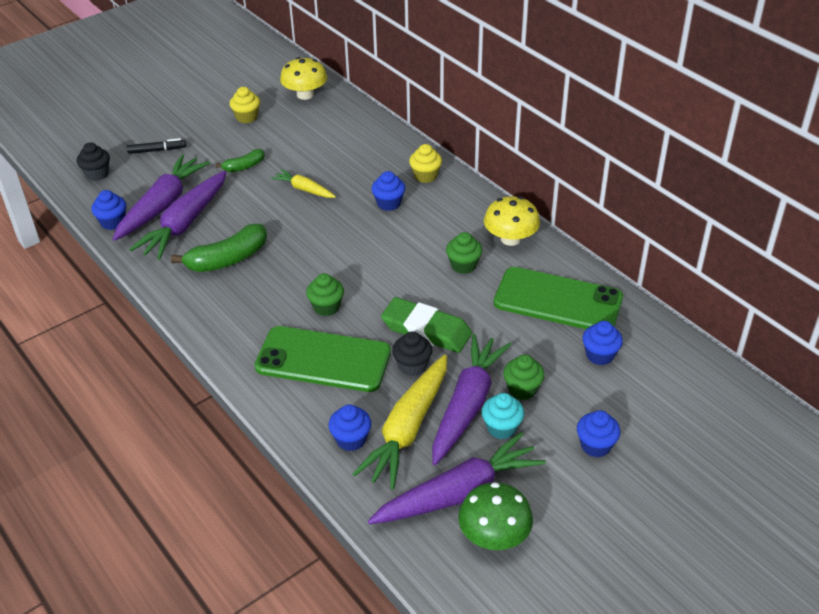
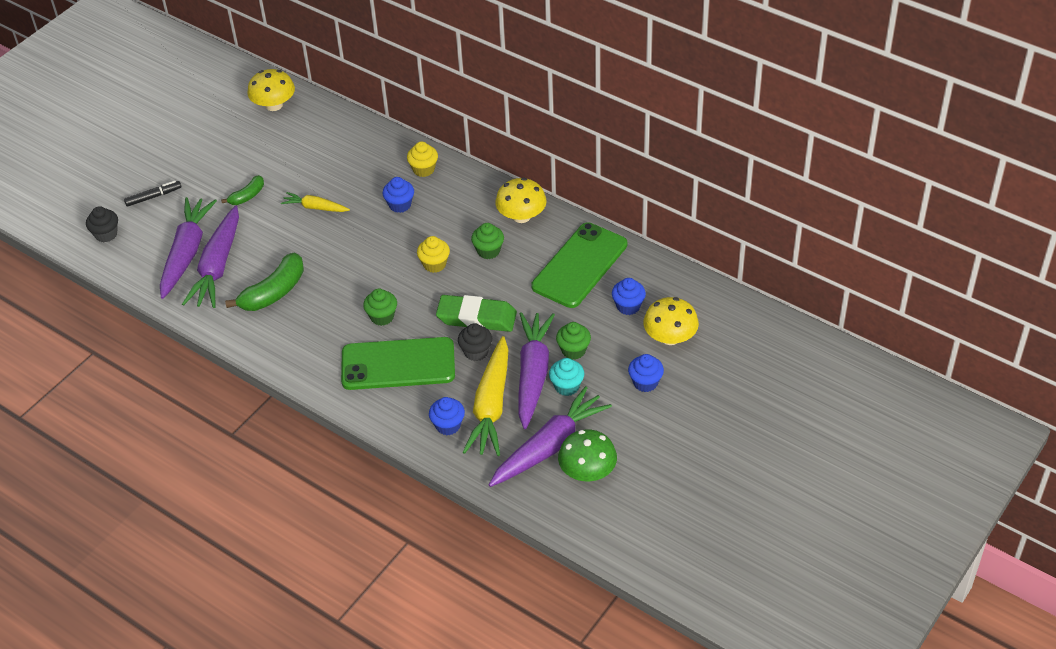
camera: 15 degrees left, 5 degrees up
(113, 222) = (147, 280): blue cupcake -> none
(247, 117) = (226, 142): yellow cupcake -> yellow cupcake (434, 264)
(558, 301) = (580, 265): green phone -> green phone turned 60 degrees counterclockwise
(639, 400) = (670, 337): none -> yellow mushroom

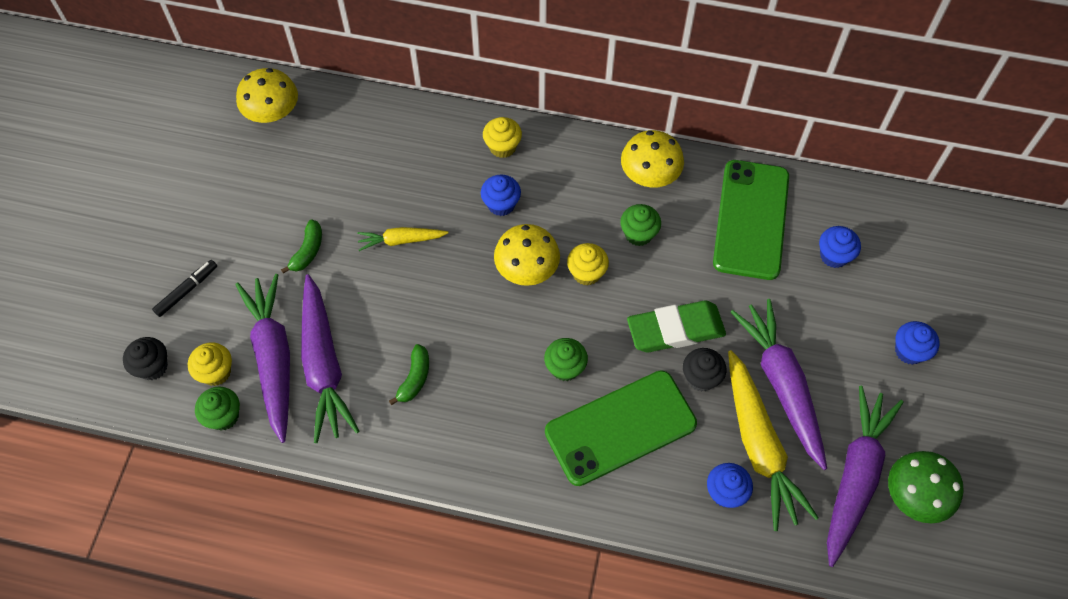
camera: 25 degrees left, 15 degrees up
(144, 249) = (216, 372): none -> yellow cupcake
(274, 292) = (414, 378): green banana -> green banana, size x0.57
(567, 386) = (828, 388): turquoise cupcake -> none
(573, 350) = (808, 336): green cupcake -> green cupcake (223, 416)
(670, 337) = (901, 281): yellow mushroom -> yellow mushroom (527, 268)

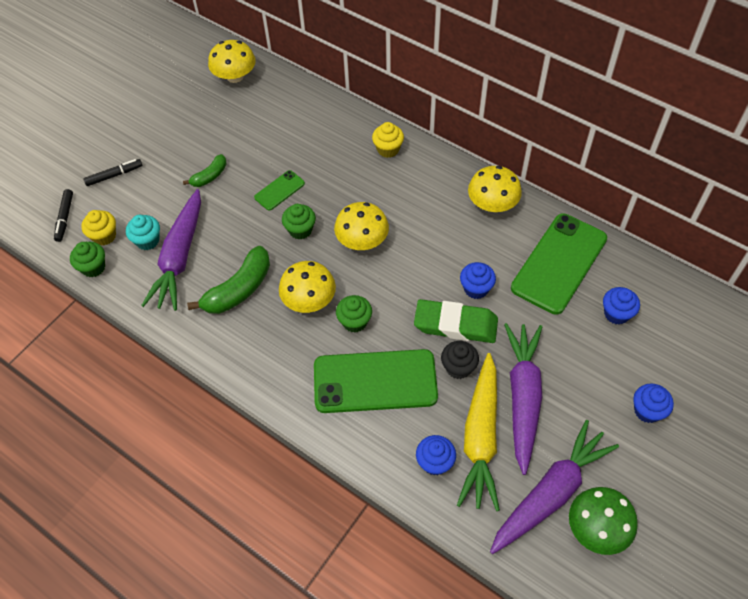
camera: 25 degrees right, 5 degrees down
(153, 367) = (65, 218): black cupcake -> black marker
(273, 359) = (147, 241): purple carrot -> turquoise cupcake
(401, 240) = (279, 190): yellow carrot -> green phone
(414, 378) = (239, 289): green banana -> green banana, size x1.76
(501, 204) = (366, 189): blue cupcake -> blue cupcake (476, 288)
(502, 361) = (309, 300): none -> yellow mushroom
(586, 273) = (406, 259): yellow cupcake -> none
(638, 234) = (461, 244): green cupcake -> green cupcake (300, 230)

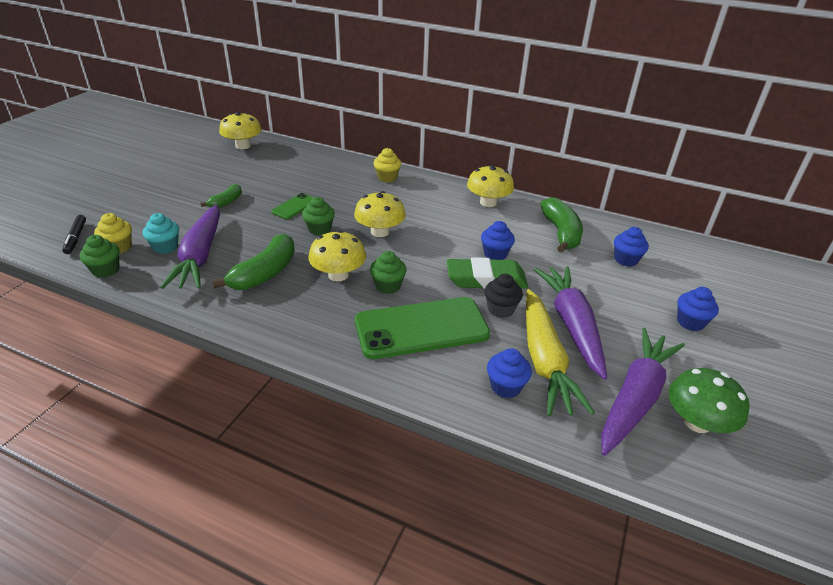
camera: 15 degrees left, 20 degrees down
(114, 175) = (129, 207): black marker -> none
(559, 263) = (561, 233): green phone -> green banana

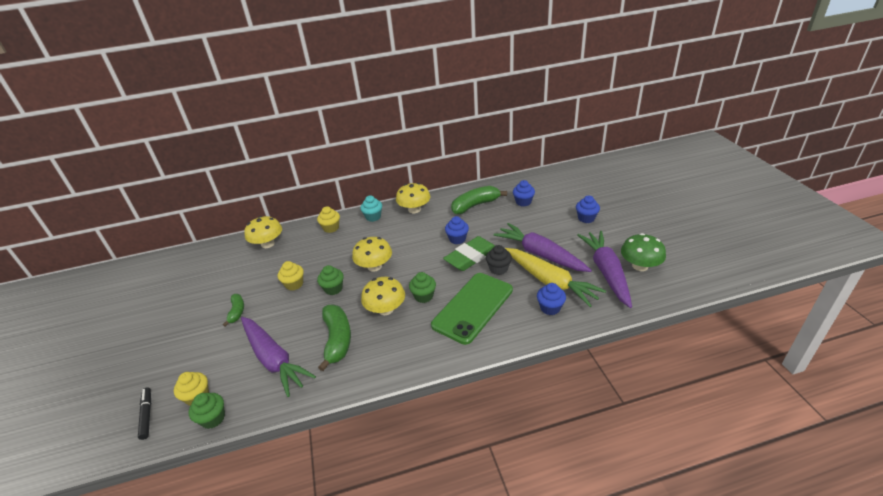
camera: 35 degrees left, 0 degrees up
(76, 238) = (147, 415): black marker -> black marker turned 150 degrees counterclockwise
(165, 247) = (237, 371): turquoise cupcake -> turquoise cupcake (373, 217)
(243, 146) = (187, 264): yellow mushroom -> yellow mushroom (268, 244)
(295, 206) = (294, 284): green phone -> yellow cupcake
(561, 233) = (475, 205): green banana -> green banana turned 75 degrees counterclockwise

